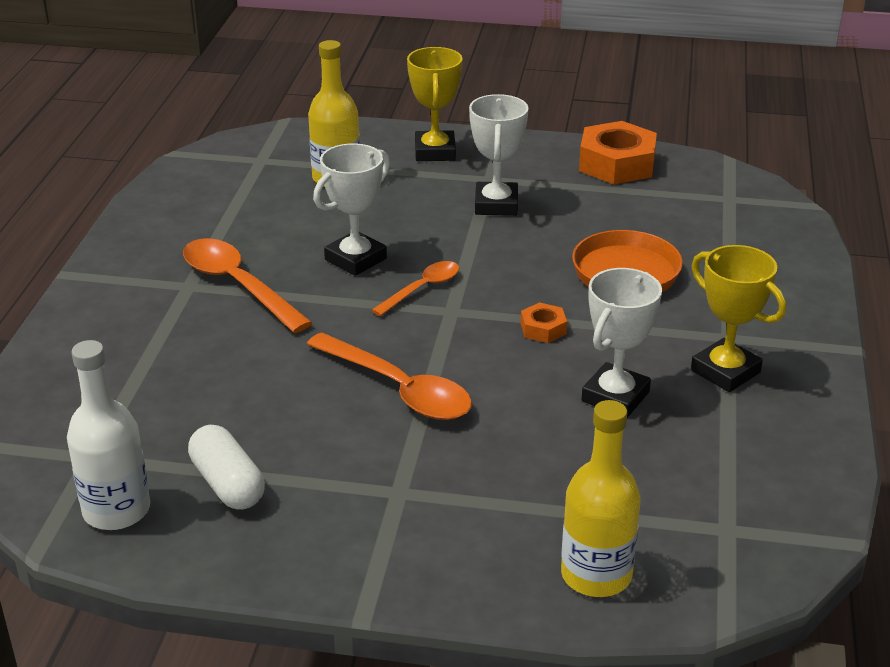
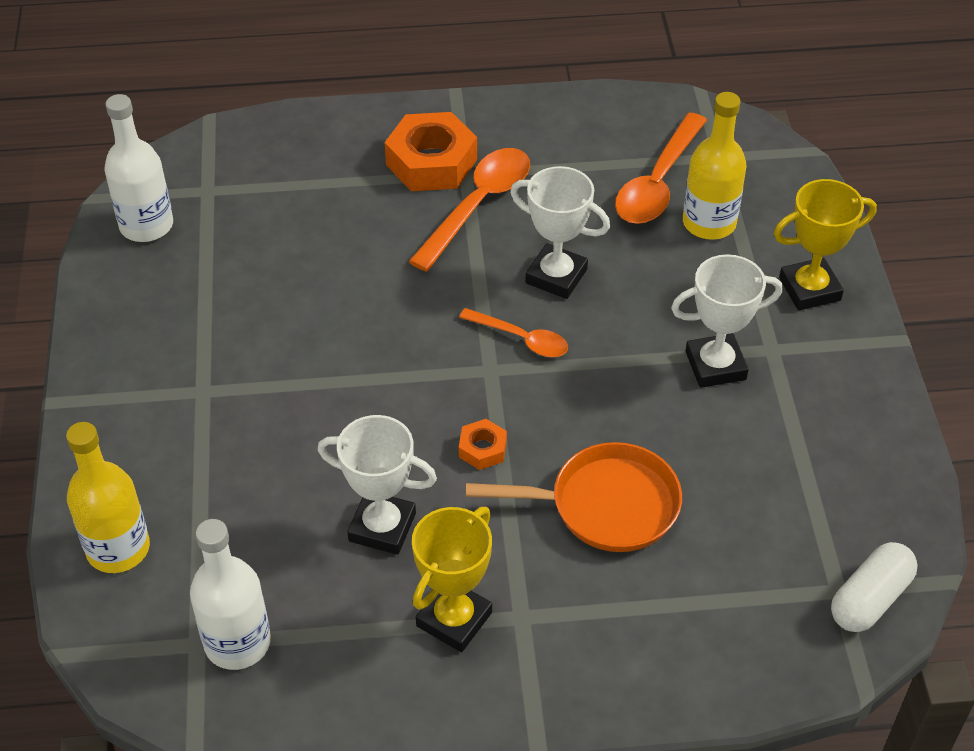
camera: 75 degrees right, 15 degrees up
(228, 484) = (190, 280): white capsule -> white capsule (870, 599)
(399, 389) = (348, 358): orange spoon -> orange spoon (658, 183)
(617, 164) = (868, 462): orange nut -> orange nut (431, 162)
(730, 501) = (237, 642): none -> white bottle

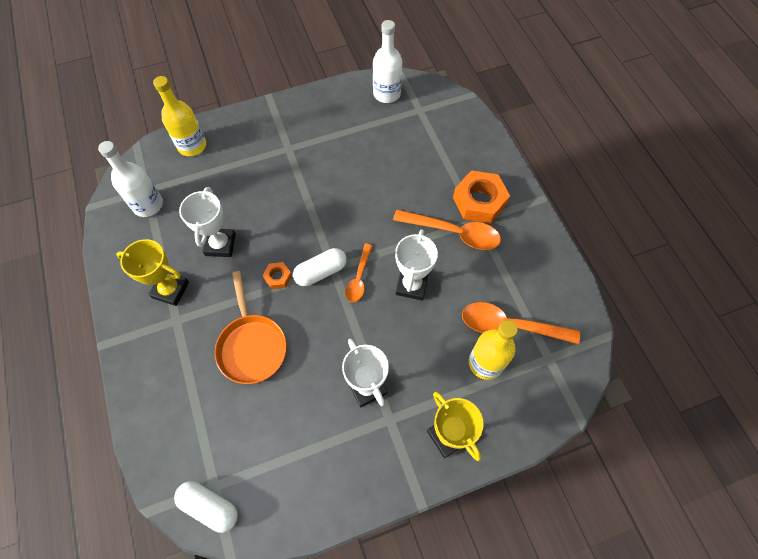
camera: 75 degrees right, 15 degrees up
(492, 387) = (321, 272): none -> white capsule

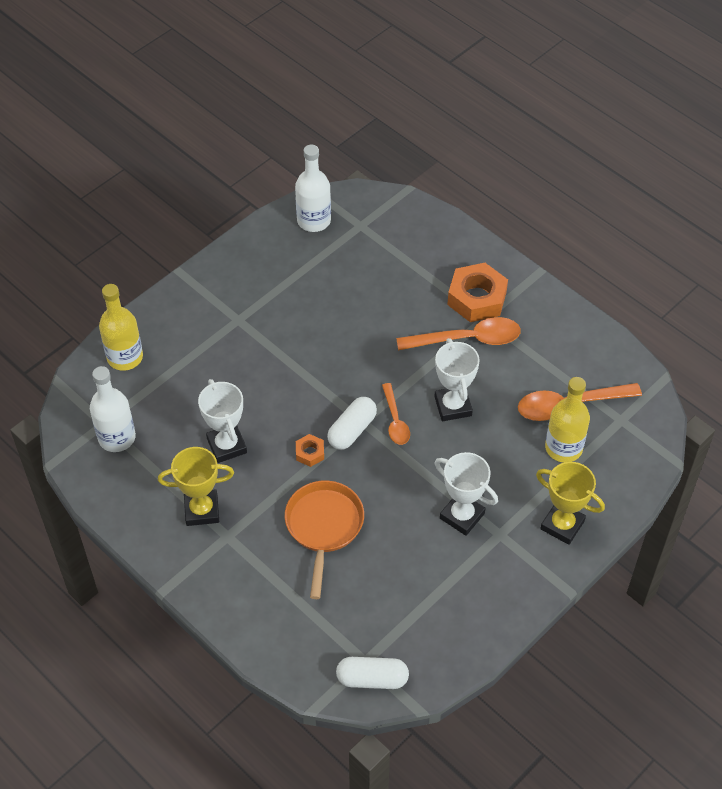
camera: 25 degrees left, 10 degrees down
(252, 346) = (324, 527): orange pan -> orange pan turned 135 degrees counterclockwise

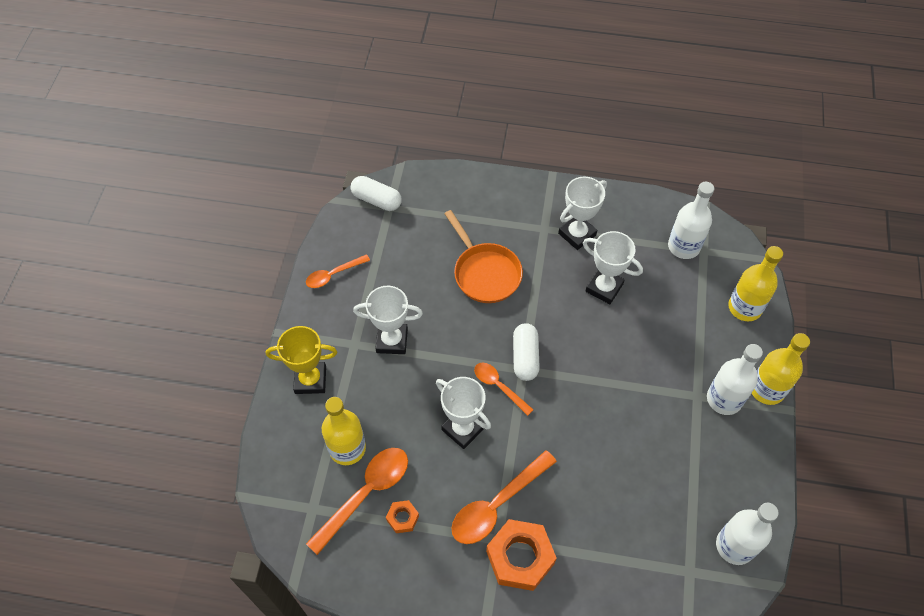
camera: 145 degrees right, 5 degrees up
(179, 292) = (767, 389): none -> yellow bottle
(202, 510) = (577, 234): yellow trophy -> white trophy
(220, 305) = (724, 399): none -> white bottle
(310, 453) = (541, 319): orange nut -> orange nut (402, 518)
(372, 679) = (377, 200): white capsule -> white capsule turned 60 degrees clockwise
(476, 618) = (333, 275): none -> orange spoon

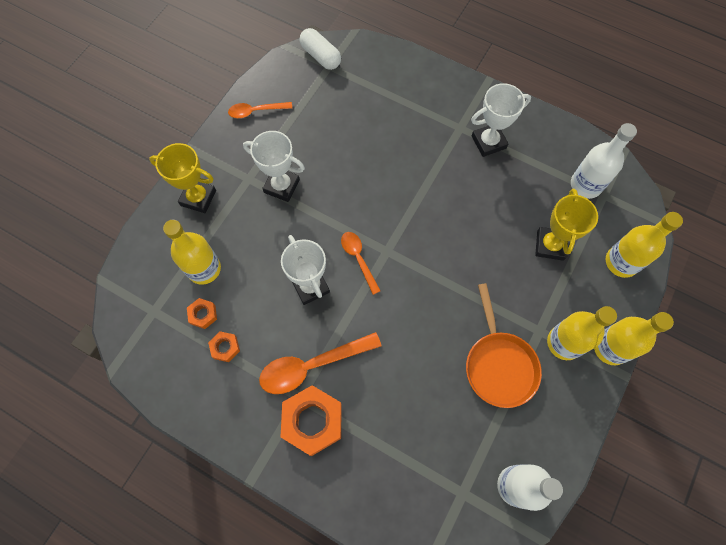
camera: 20 degrees right, 10 degrees up
(366, 494) = (203, 314): orange spoon -> orange nut
(485, 273) = (389, 151): orange pan -> orange pan (499, 365)
(525, 357) = (393, 240): white capsule -> none
(604, 288) = (493, 200): white trophy -> none
(674, 313) = (550, 245): none -> yellow trophy
(724, 399) = (564, 343): white bottle -> yellow bottle

